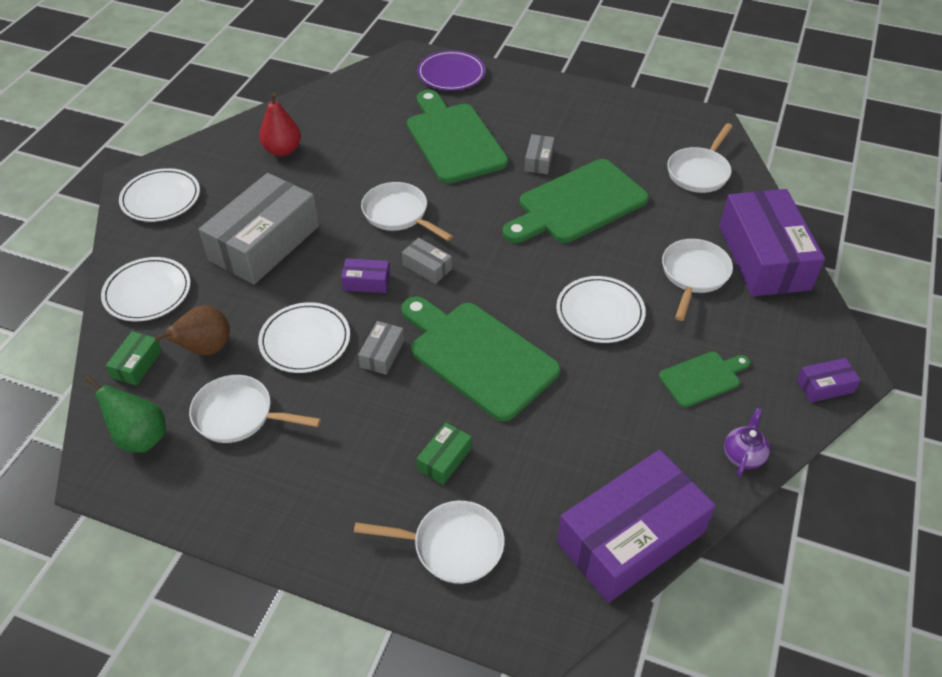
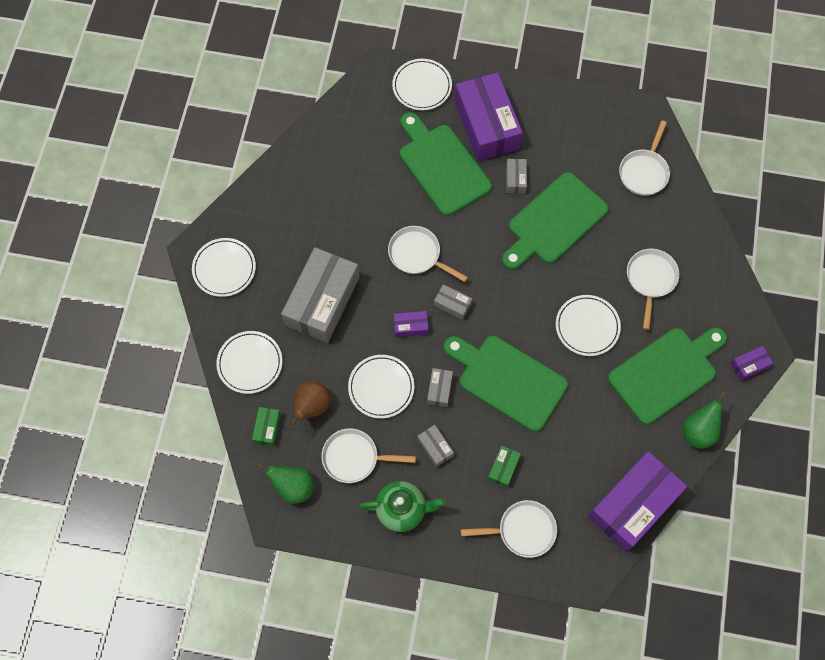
camera: 10 degrees left, 20 degrees up
(281, 489) = (402, 509): none -> green teapot
(283, 150) = (305, 200): red pear -> none
(355, 419) = (435, 447): none -> grey box
(451, 74) = (422, 86): purple plate -> white plate
(702, 378) = (666, 372): green cutting board -> green cutting board, size x1.94
(743, 455) = (698, 431): purple teapot -> green pear
(763, 257) = (700, 254): purple box -> purple box (487, 125)

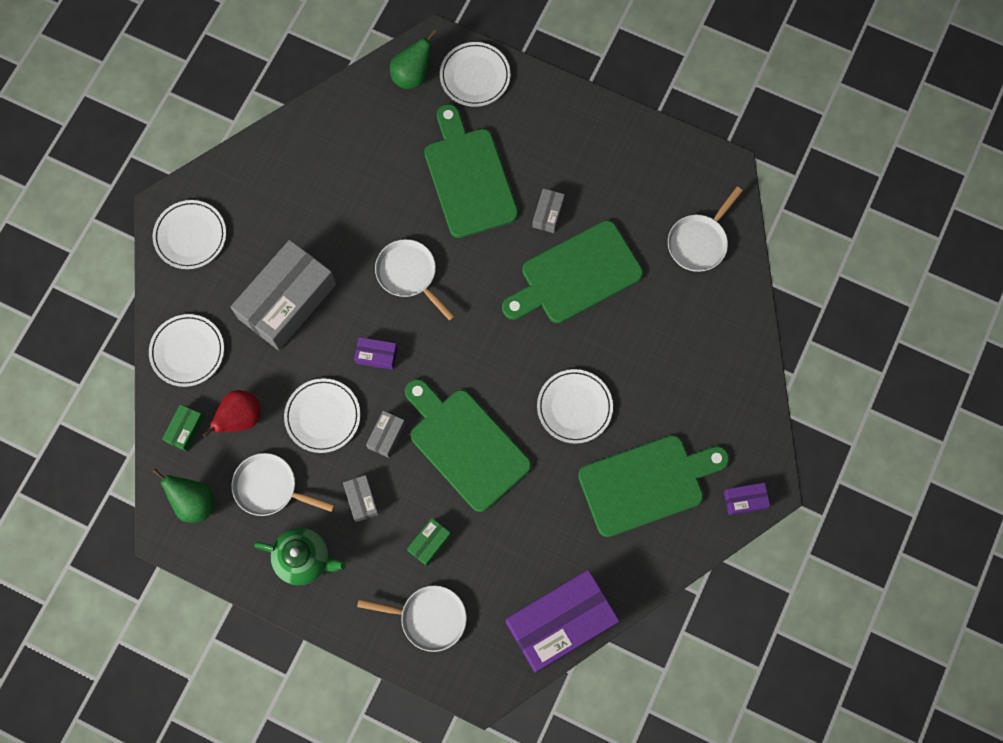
camera: 15 degrees right, 5 degrees up
(312, 406) = (241, 418): brown pear -> red pear
(452, 304) = (430, 342): grey box -> none
(487, 125) = (535, 141): purple box -> none
(650, 280) = (664, 371): white pan -> none
(698, 431) = (661, 560): green pear -> green pear (412, 75)

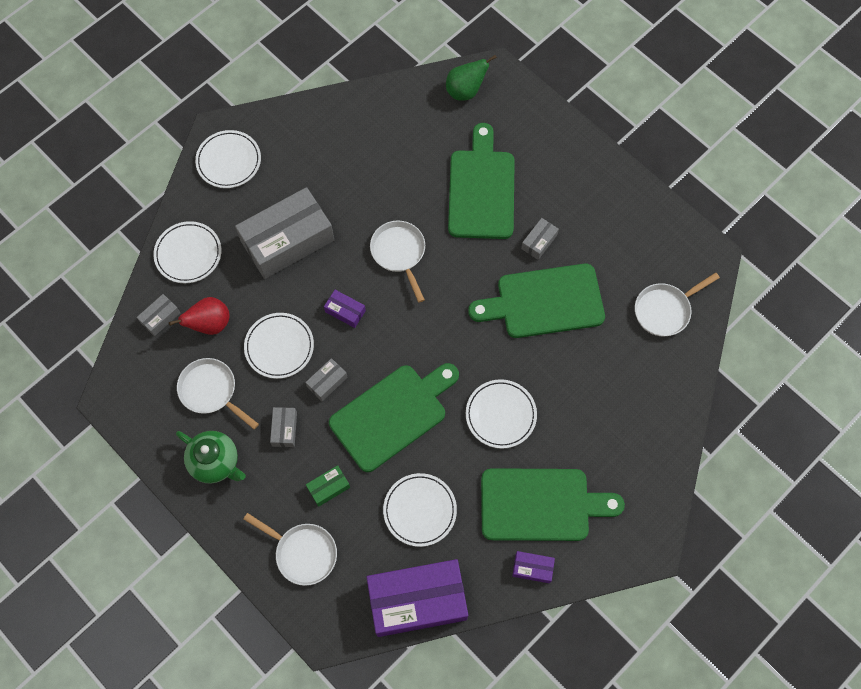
camera: 20 degrees right, 5 degrees down
(185, 429) = (160, 318): green box -> grey box
(194, 502) = (143, 381): green pear -> none
(465, 445) = (392, 414): green cutting board -> green cutting board turned 75 degrees clockwise
(475, 76) = (518, 108): white plate -> white plate (420, 510)
(745, 500) = (625, 551): purple box -> purple box (532, 568)

